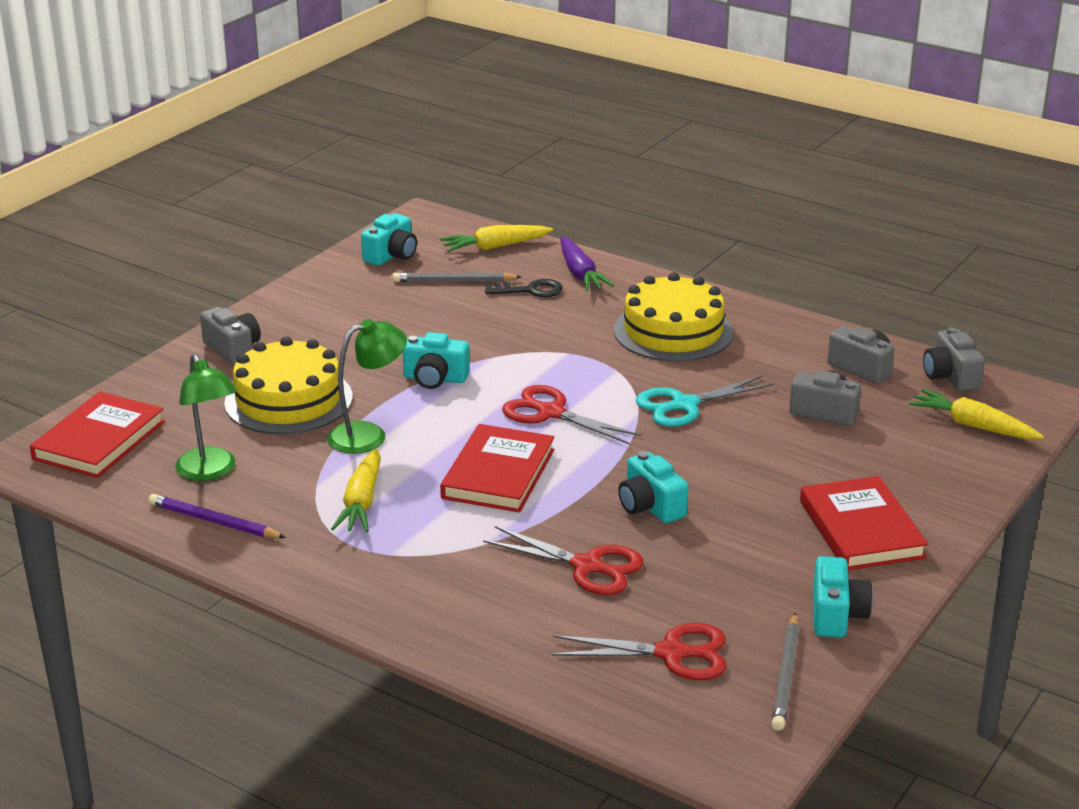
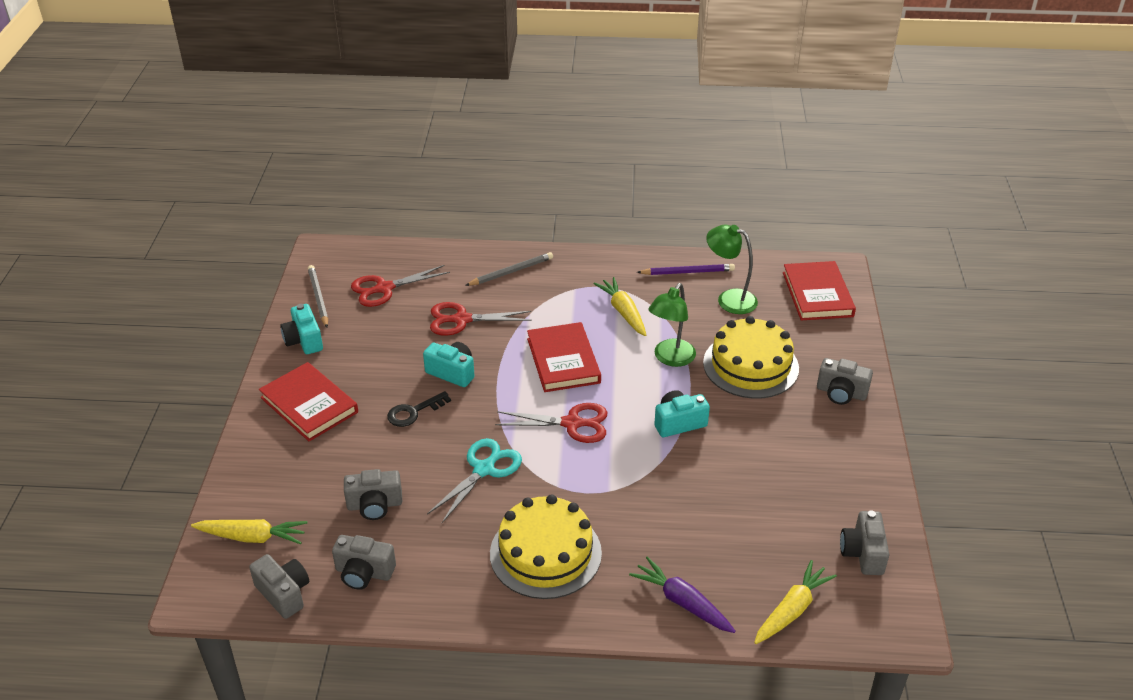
camera: 150 degrees right, 10 degrees up
(391, 255) = (862, 553): turquoise camera -> grey camera
(454, 281) = (775, 540): grey pencil -> grey pencil (511, 272)
(530, 290) = (703, 557): black key -> black key (414, 412)

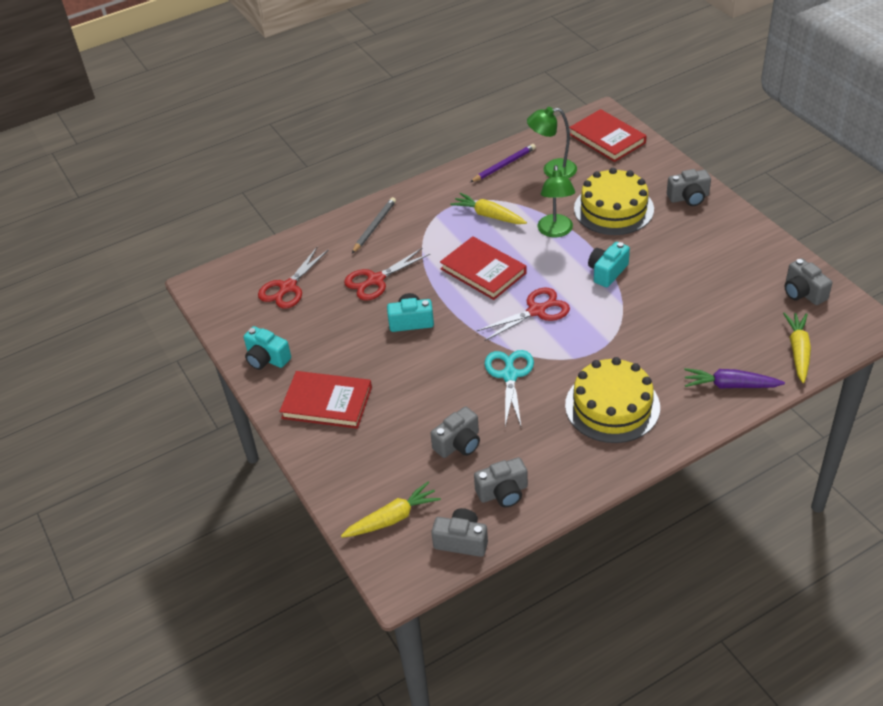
camera: 30 degrees left, 5 degrees up
(318, 298) = (241, 321): grey pencil -> none
(414, 412) = (414, 364): black key -> none

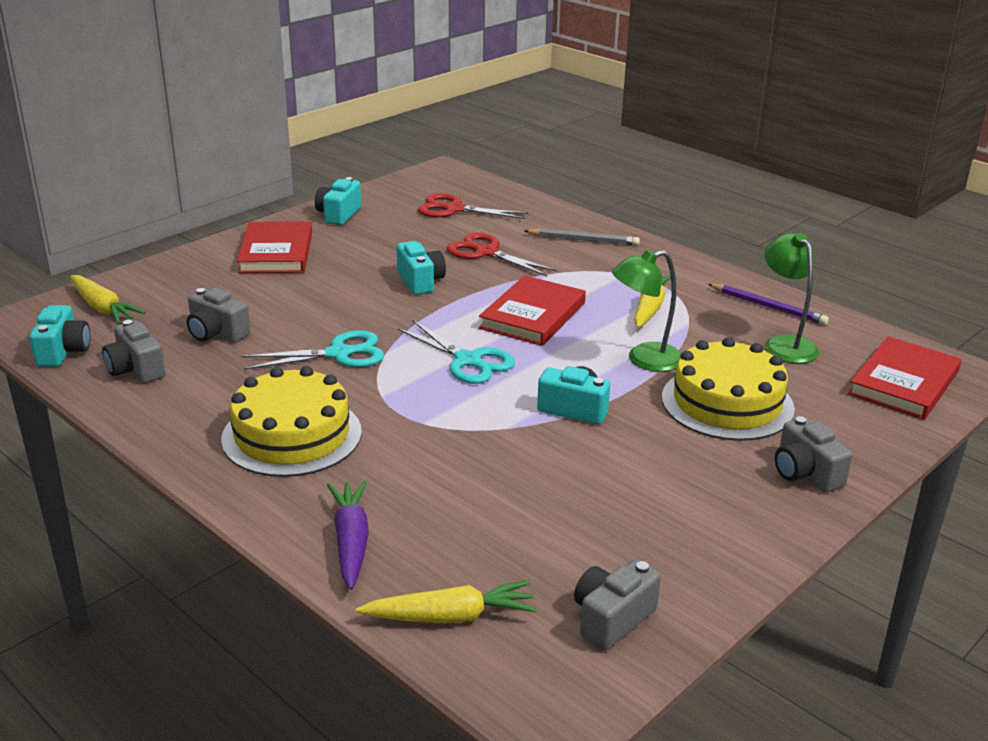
camera: 70 degrees right, 15 degrees down
(461, 541) = (63, 351): grey camera -> turquoise camera
(536, 311) = (468, 360): red scissors -> turquoise scissors

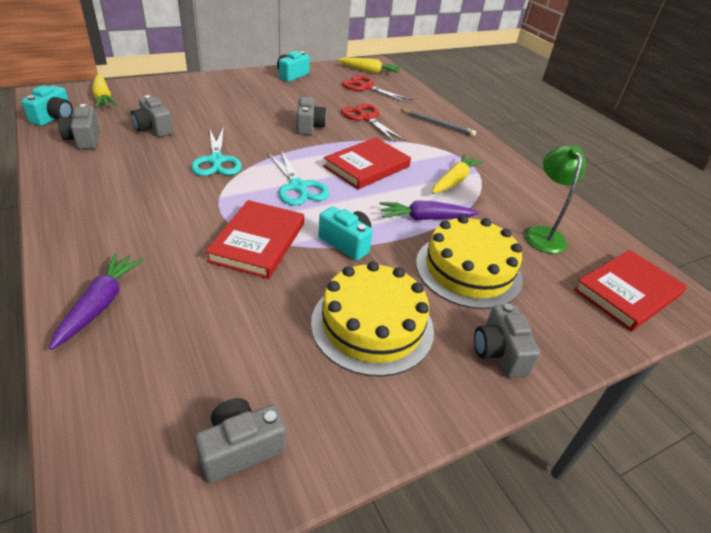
camera: 15 degrees right, 10 degrees up
(276, 252) = (235, 89): red book -> red book (258, 242)
(292, 435) = (136, 209): yellow cake -> yellow cake (372, 325)
(338, 354) = (216, 160): turquoise scissors -> turquoise scissors turned 75 degrees clockwise
(420, 281) = (309, 126): turquoise camera -> grey camera
(451, 616) = (114, 399): yellow carrot -> yellow carrot (369, 71)
(644, 359) = (425, 218): green lamp -> purple carrot
(768, 307) = (545, 202): purple pencil -> none

